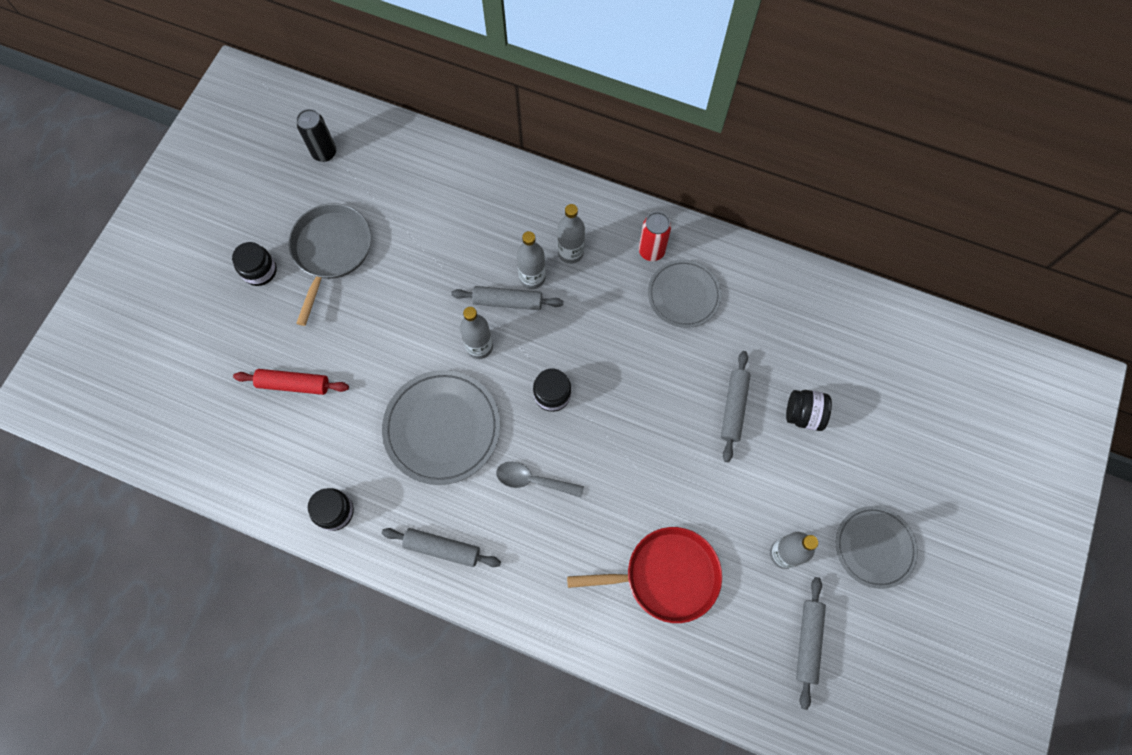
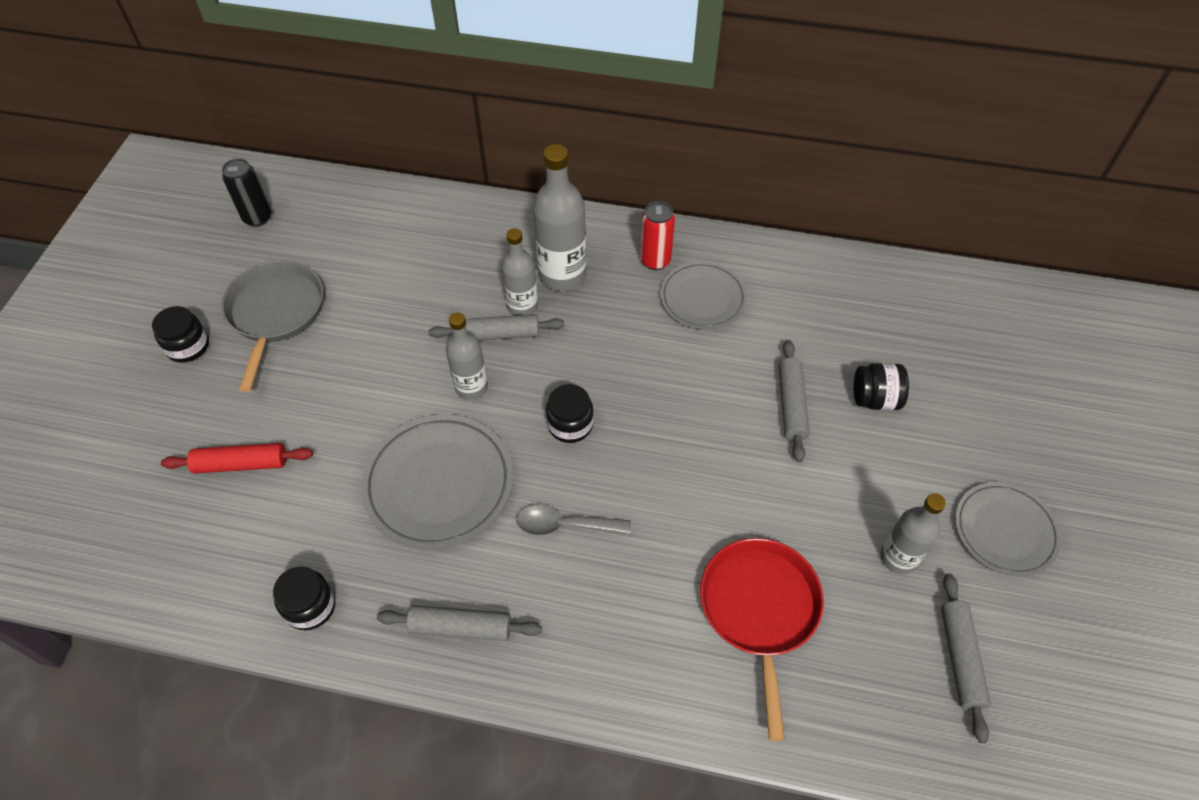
camera: 10 degrees left, 15 degrees down
(570, 252) = (562, 275): grey bottle -> grey bottle, size x1.57
(666, 575) = (759, 609): red pan -> red pan turned 75 degrees counterclockwise

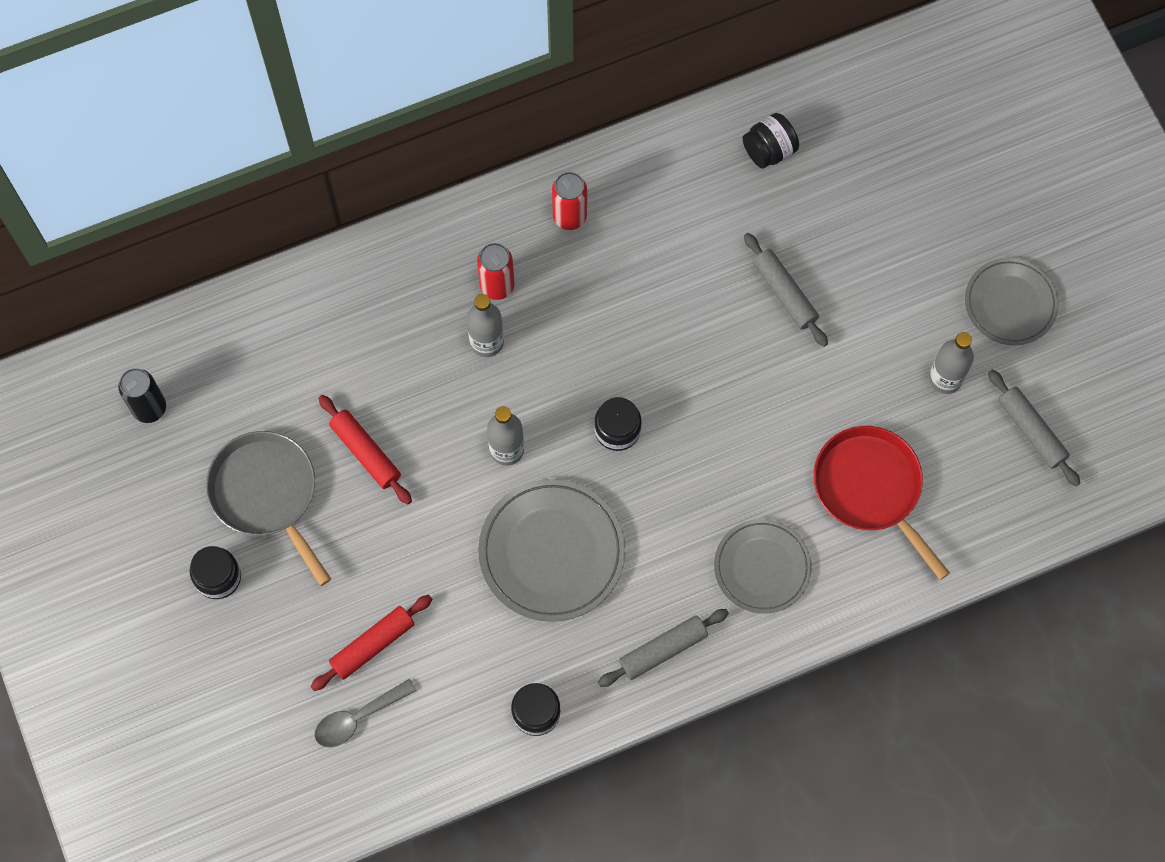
camera: 35 degrees left, 15 degrees up
(368, 327) = (366, 452): none -> red rolling pin
(497, 334) = (488, 385): grey rolling pin -> none
(562, 275) = (497, 286): grey bottle -> red can
(565, 525) = (679, 519): grey spoon -> grey spoon (358, 718)
(702, 298) = (640, 231): grey plate -> grey plate (762, 567)
(875, 399) = (848, 244): black jar -> black jar (769, 150)

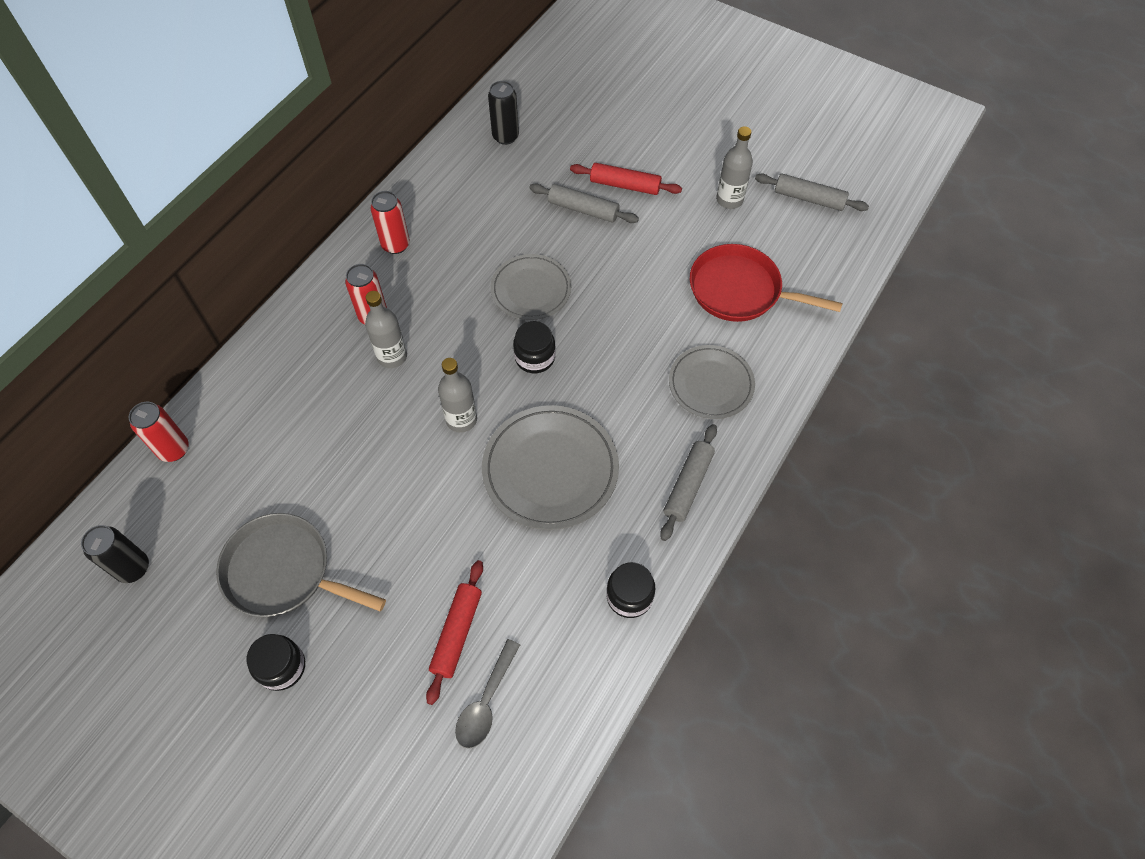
camera: 35 degrees left, 10 degrees down
(241, 313) = (174, 449): none -> red can
(366, 452) = (348, 489): red rolling pin -> red rolling pin (625, 185)
(769, 150) = (505, 136): black jar -> black can
(1010, 303) = (731, 138): grey plate -> grey plate (531, 289)

